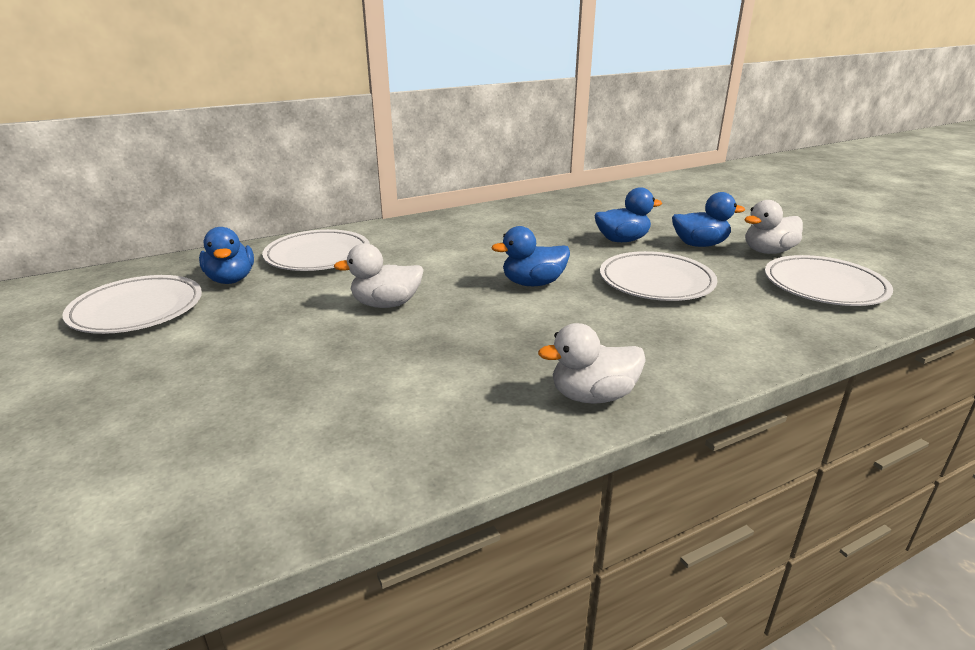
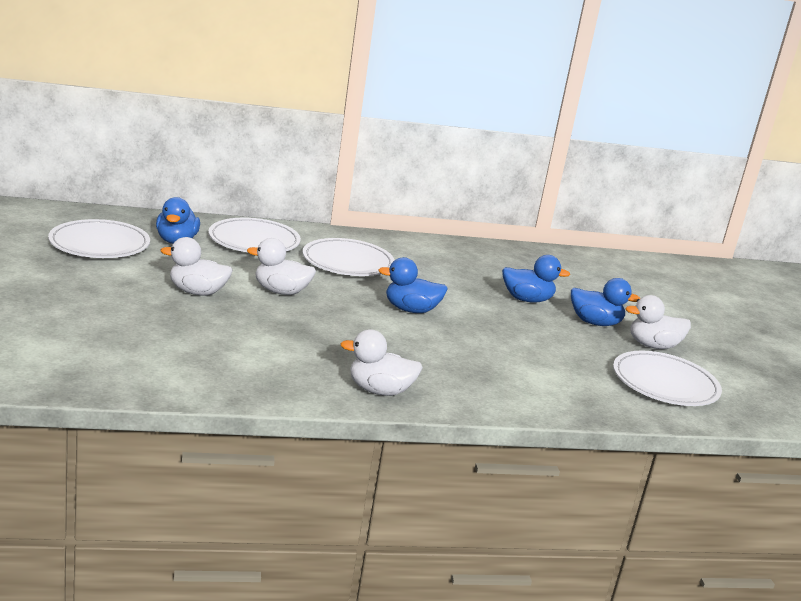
camera: 15 degrees right, 5 degrees down
(291, 335) = (197, 292): none -> white duck
(656, 281) = (517, 338): white plate -> white plate (348, 262)

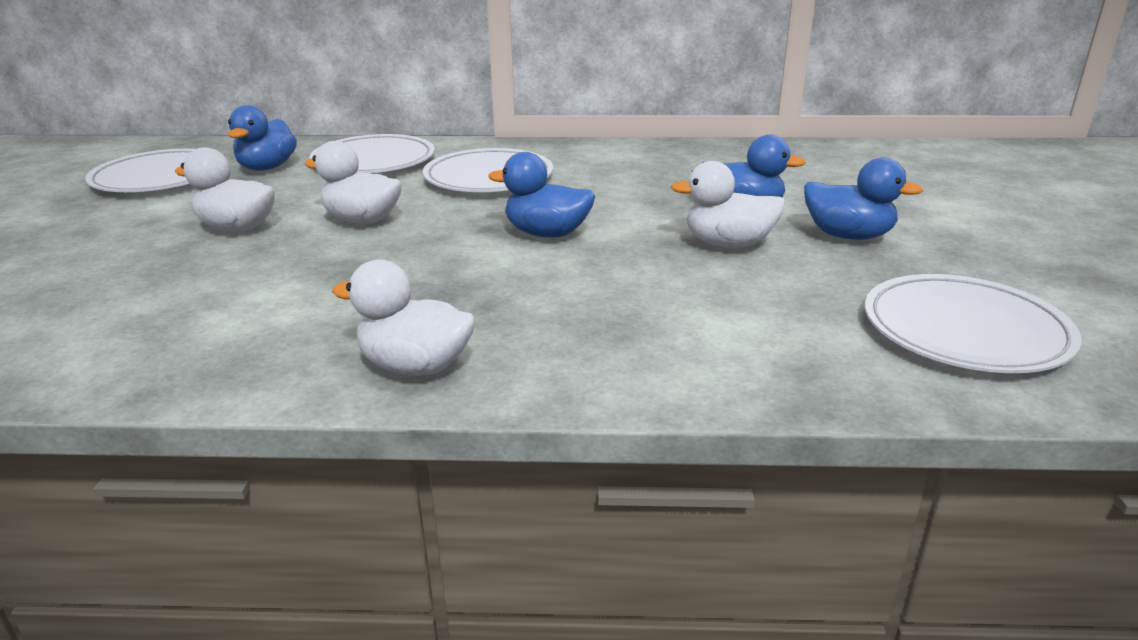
camera: 15 degrees right, 5 degrees up
(653, 346) = (947, 266): white duck -> white duck (728, 244)

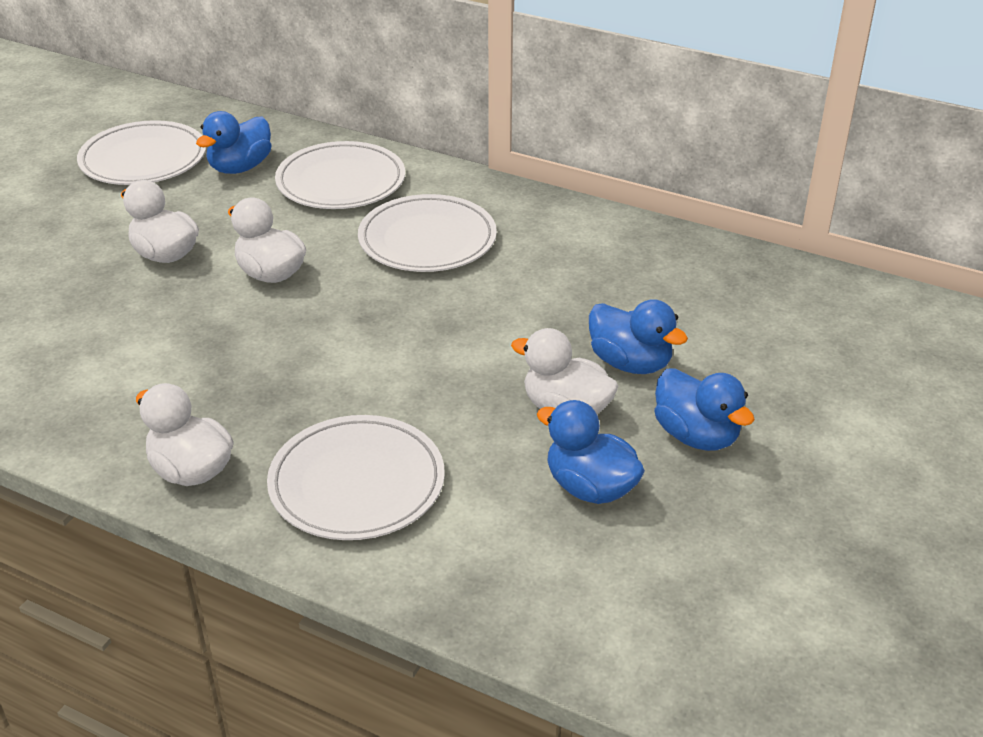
camera: 25 degrees right, 10 degrees up
(547, 234) = (413, 342): blue duck -> blue duck (590, 487)
(964, 331) = (664, 592): white plate -> white plate (357, 483)

